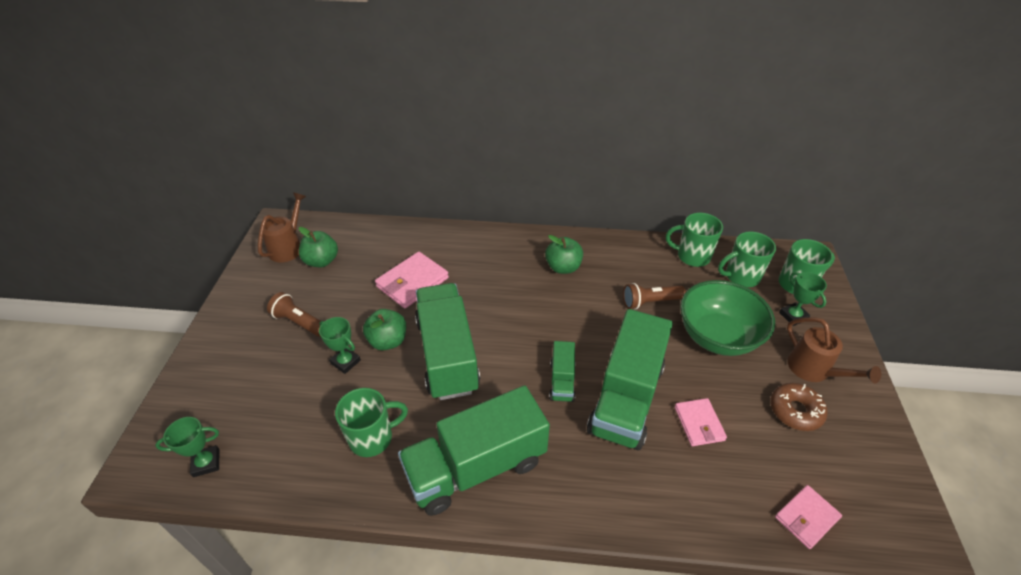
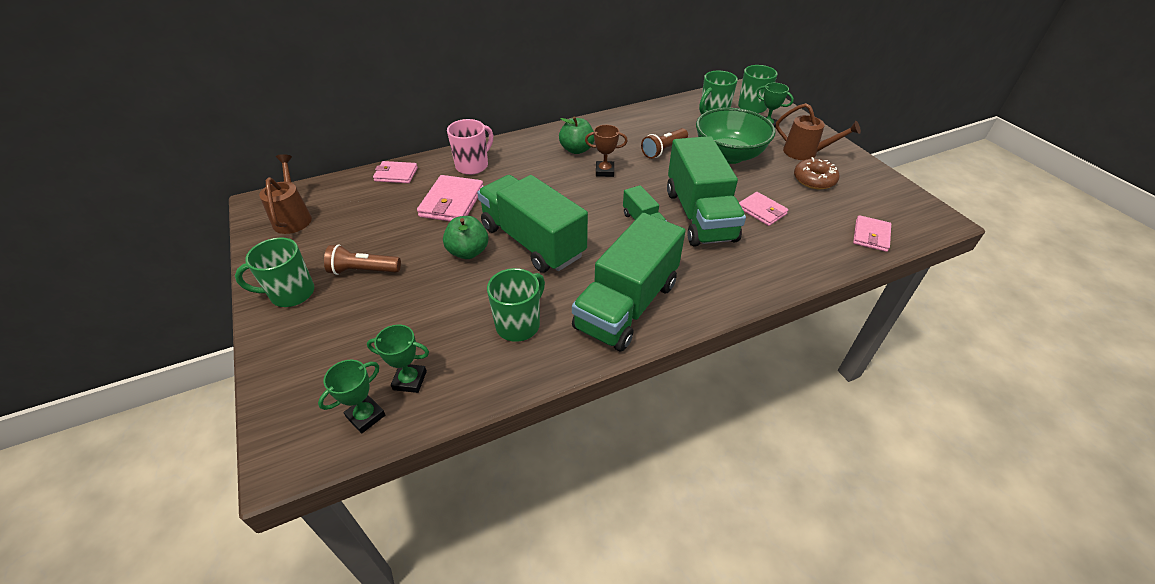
camera: 30 degrees left, 0 degrees up
(321, 261) = (342, 216): green apple -> none
(345, 362) = (441, 282): green trophy -> green trophy (410, 380)
(390, 234) = (396, 174): none -> pink wallet
(457, 249) = (473, 165): none -> pink mug
(570, 304) = (604, 171): none -> brown trophy
(692, 256) = (668, 112): green mug -> green mug (291, 293)

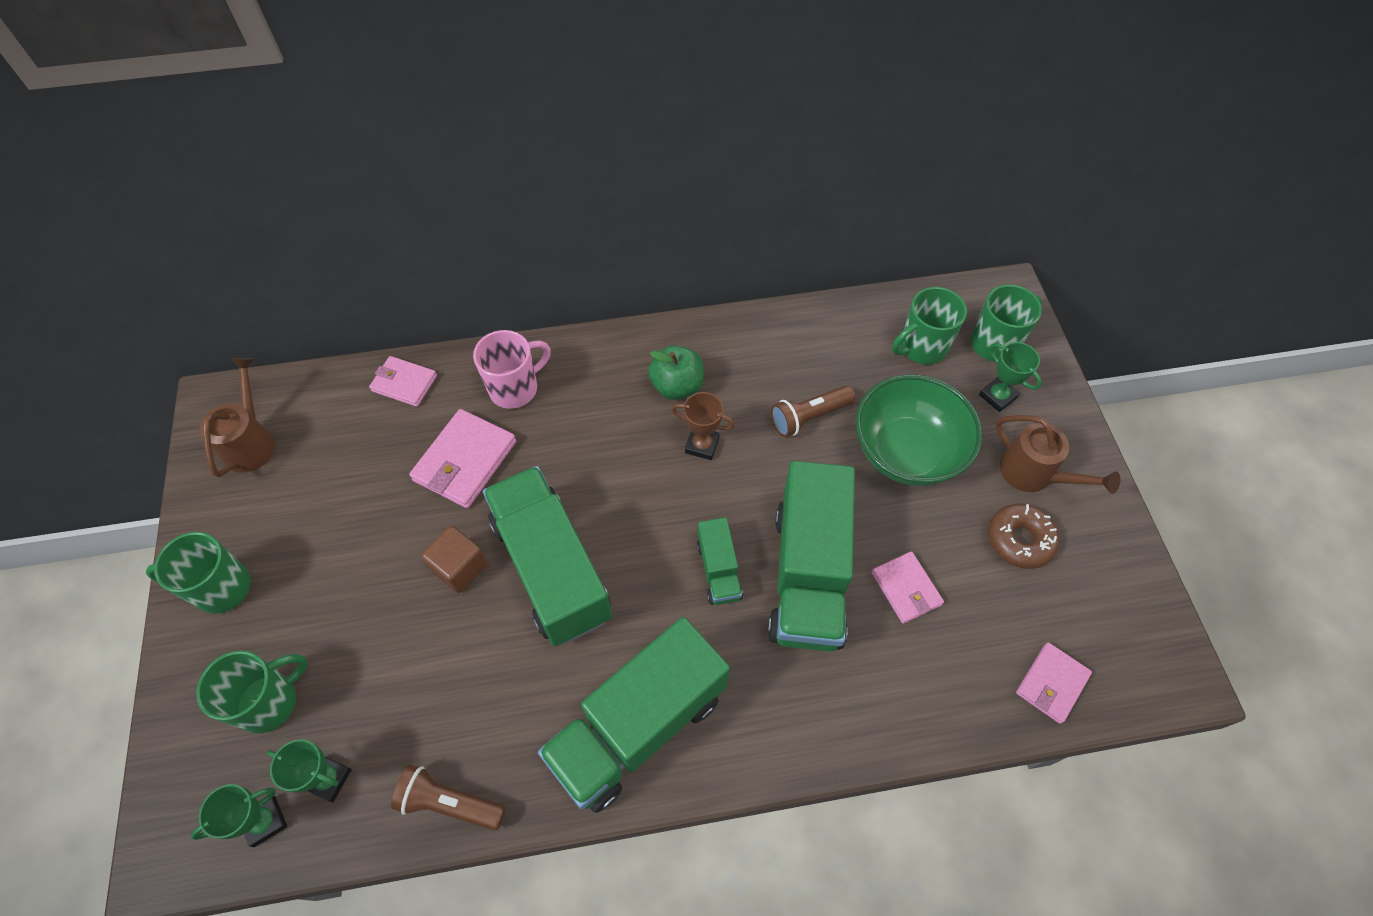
camera: 15 degrees right, 15 degrees up
(363, 271) = (317, 569): brown flashlight -> brown flashlight (449, 803)
(468, 252) = (460, 567): green apple -> brown cube
(519, 324) = (486, 722): green mug -> green mug (269, 702)

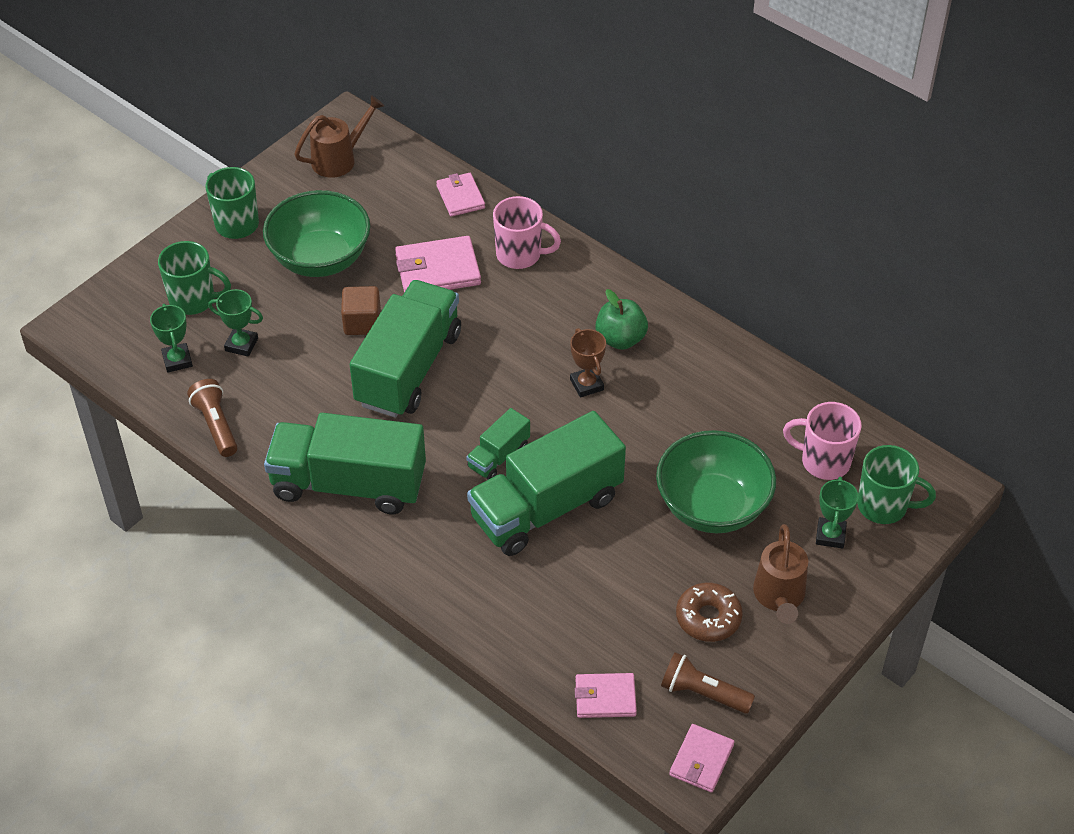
camera: 50 degrees right, 10 degrees down
(265, 821) = (129, 351): green trophy -> green trophy (241, 344)
(347, 546) = (320, 259): none -> green bowl
(809, 417) = (679, 430): brown flashlight -> brown flashlight (703, 693)
(906, 588) = (594, 570): pink wallet -> pink wallet (701, 760)
(921, 347) = (824, 461): green mug -> pink mug

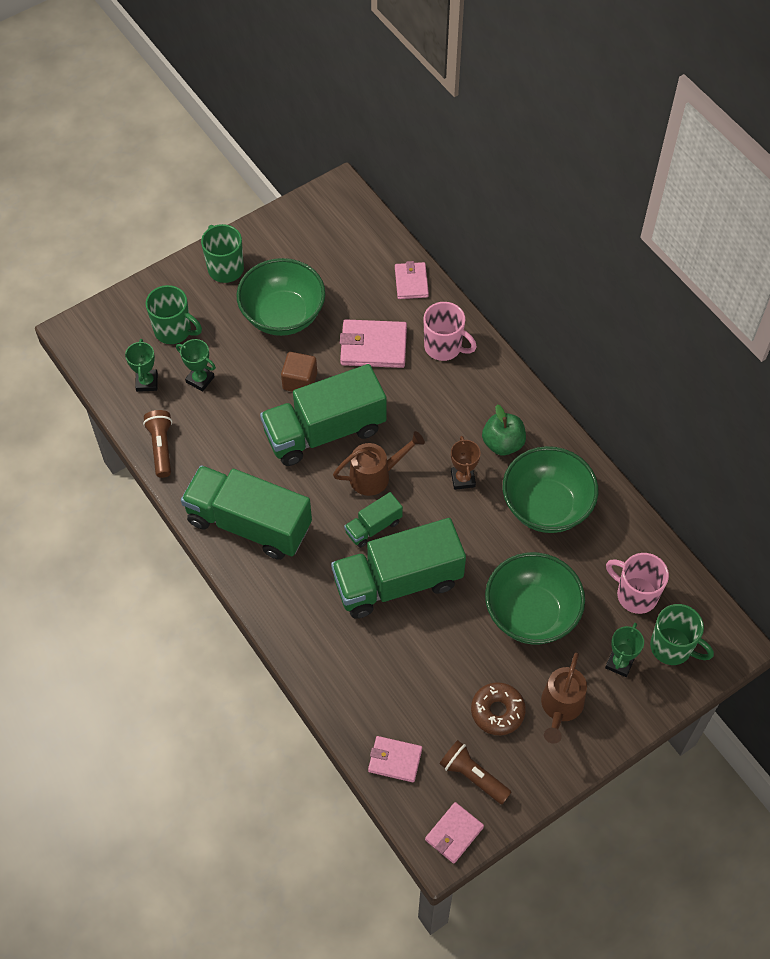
camera: 15 degrees right, 10 degrees up
(339, 159) = (324, 225): brown watering can -> brown watering can (376, 475)
(408, 368) = (325, 431): green truck -> green truck turned 150 degrees counterclockwise
(692, 392) = (546, 506): none -> green bowl

